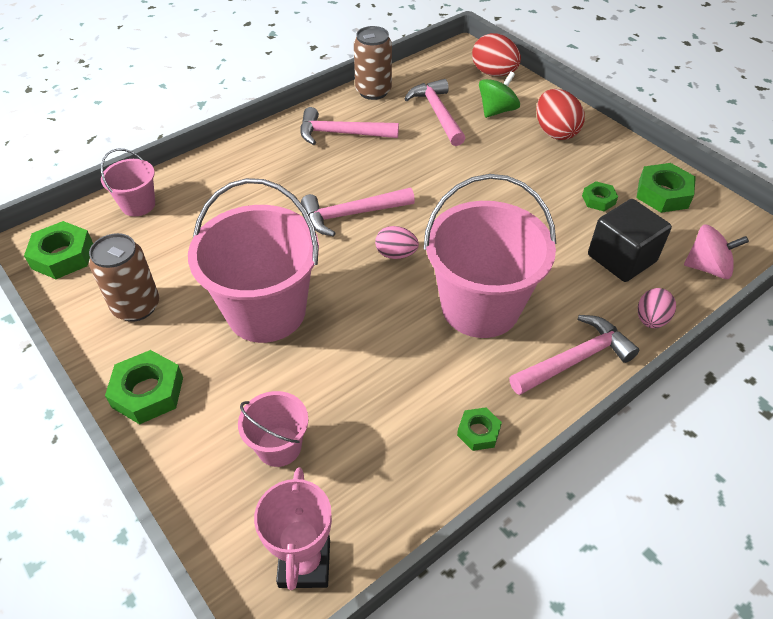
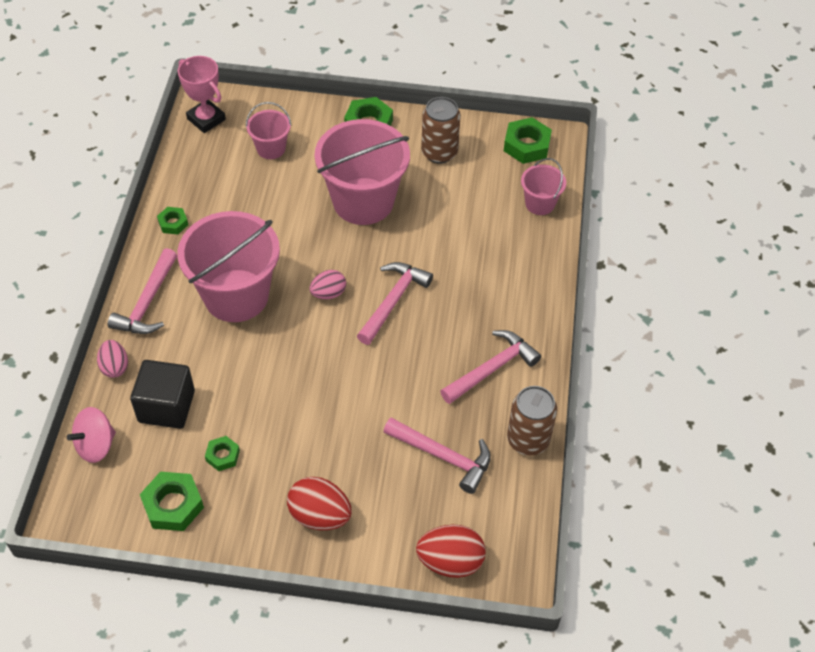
camera: 135 degrees right, 5 degrees up
(497, 110) = (396, 503): green spinning top -> none

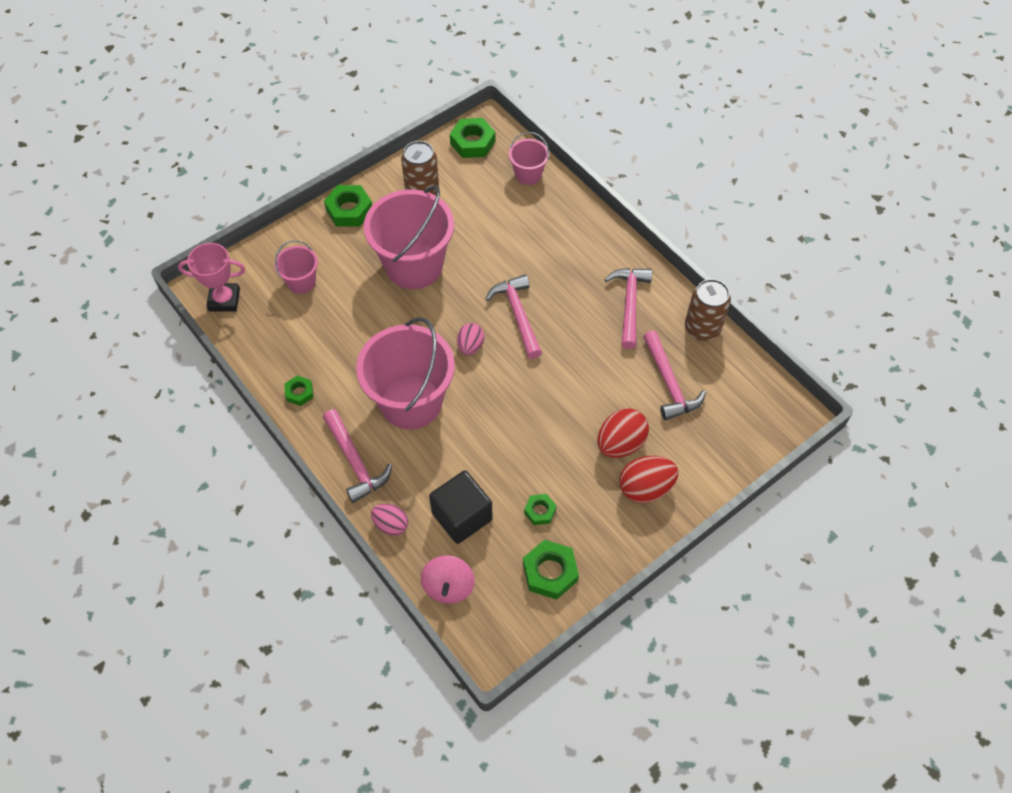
camera: 45 degrees left, 5 degrees up
(443, 456) = (669, 383): pink hammer -> pink hammer turned 90 degrees clockwise
(450, 561) = (750, 440): red egg -> red egg (620, 443)

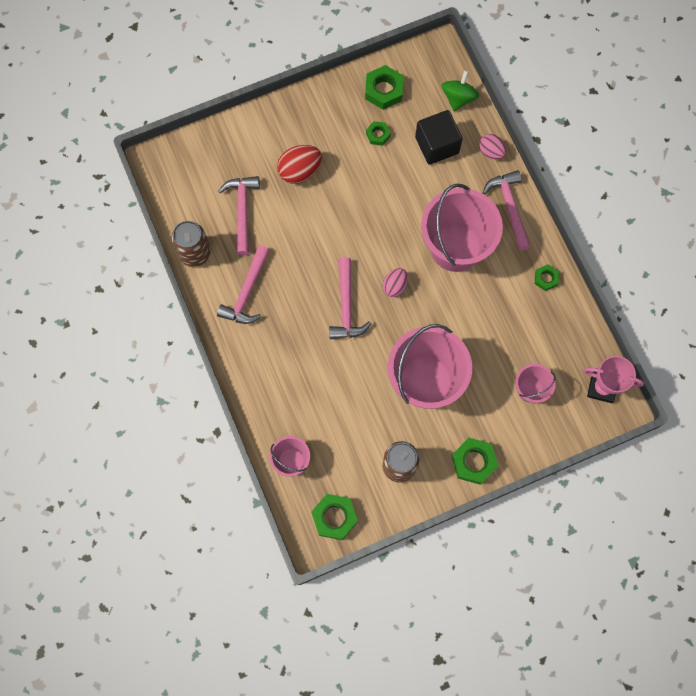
camera: 165 degrees left, 15 degrees up
(448, 586) = (458, 98): pink spinning top -> green spinning top
(645, 488) = (293, 132): red egg -> none

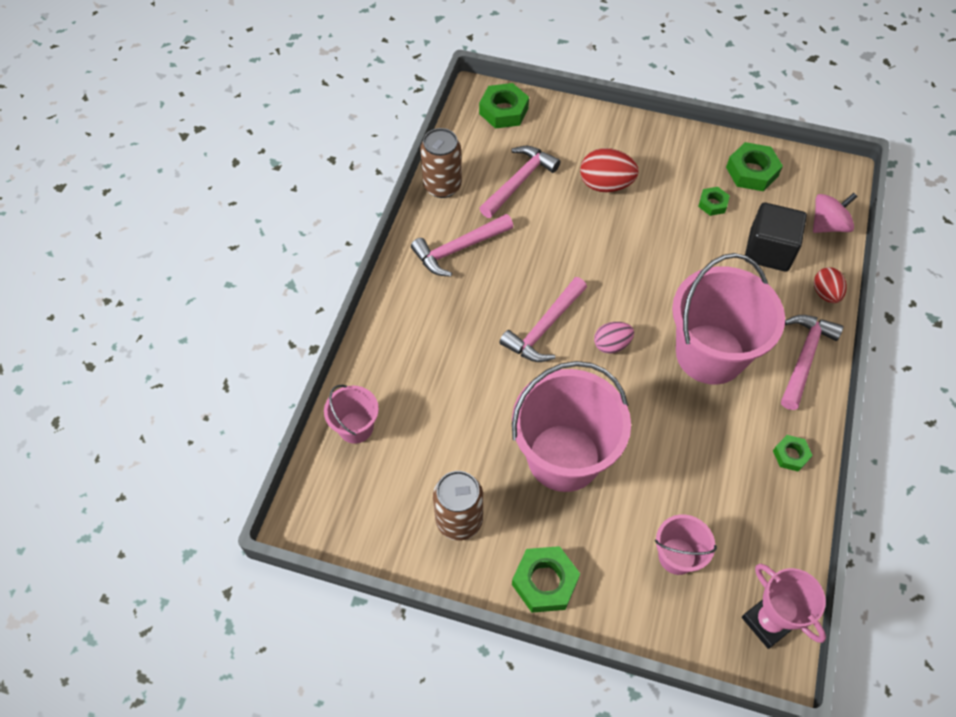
camera: 40 degrees right, 15 degrees down
(334, 517) = (345, 517): green nut -> green nut (503, 111)
(458, 98) = (828, 225): green spinning top -> pink spinning top
(491, 152) = (825, 293): pink egg -> red egg

